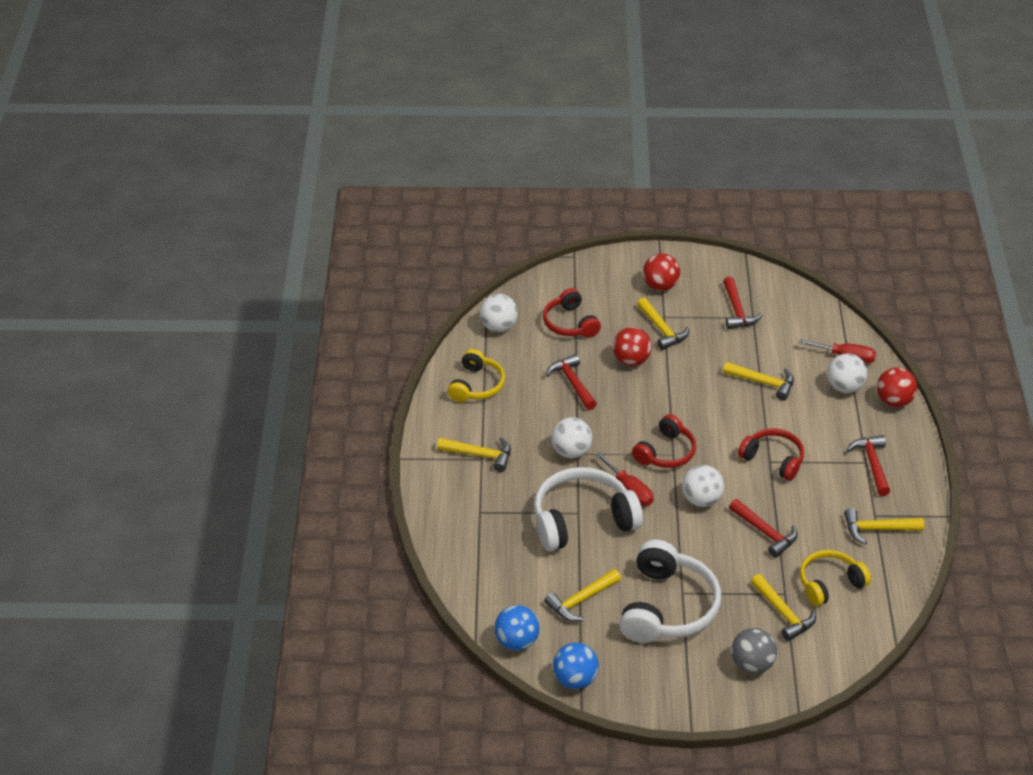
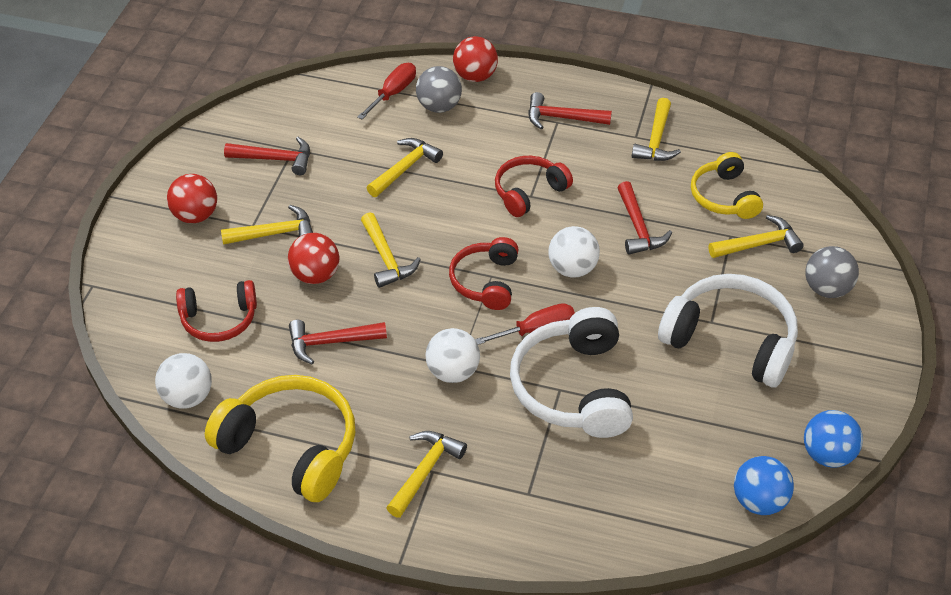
camera: 75 degrees left, 5 degrees up
(476, 385) = (291, 447): yellow headphones -> yellow headphones, size x1.63
(581, 600) = (704, 420): yellow hammer -> yellow hammer (386, 258)
(666, 452) = (486, 281): red headphones -> red headphones turned 135 degrees counterclockwise
(765, 533) = (638, 228): red hammer -> red hammer turned 105 degrees clockwise
(844, 387) = (439, 106): white ball -> grey ball

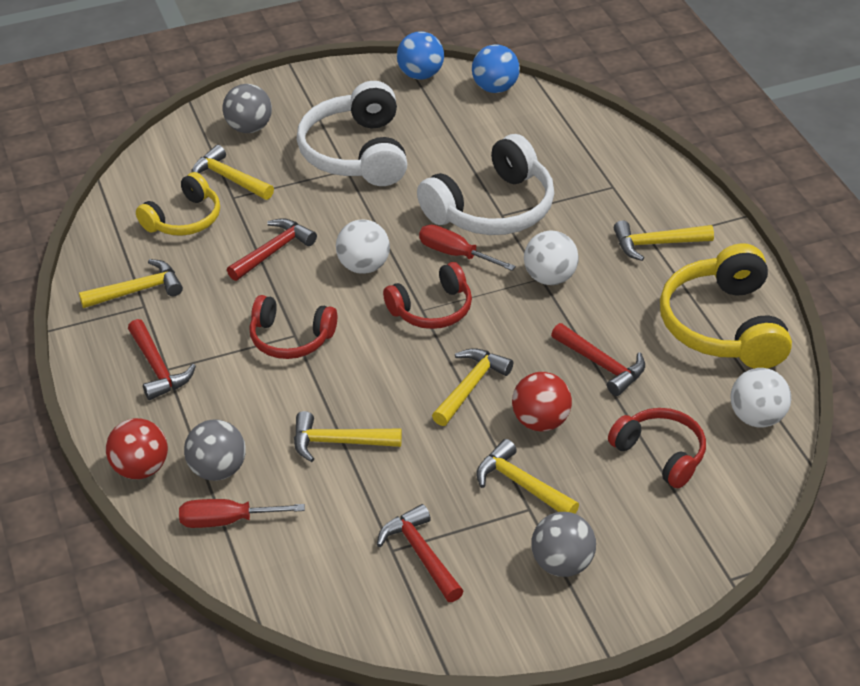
camera: 125 degrees left, 5 degrees down
(195, 215) = (562, 564): red ball -> grey ball

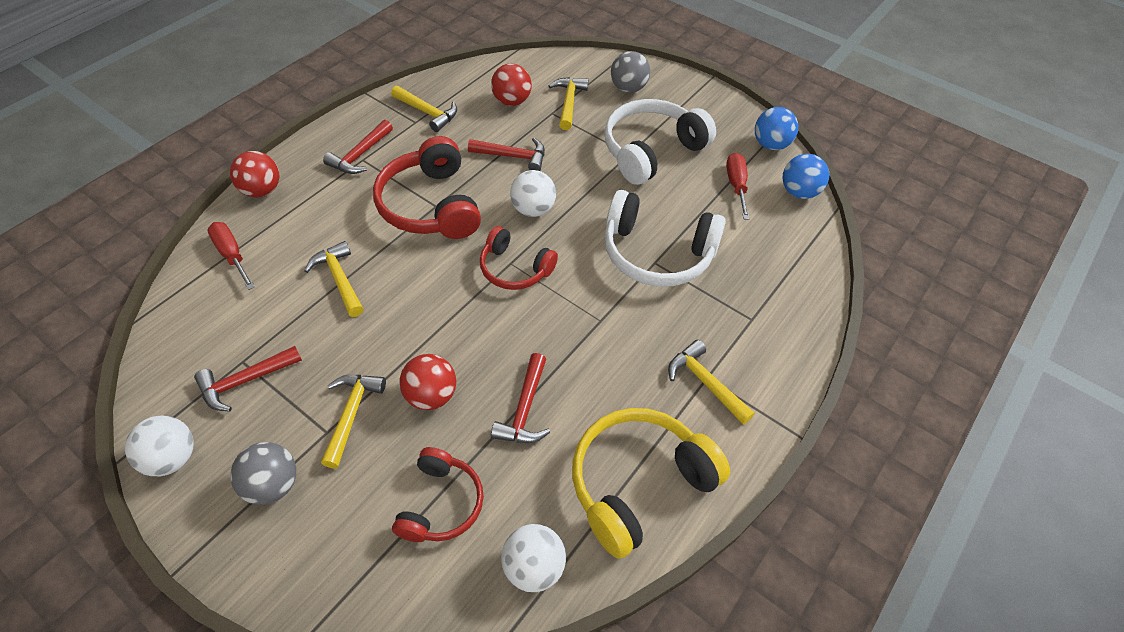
camera: 55 degrees right, 10 degrees up
(184, 219) = (511, 101): yellow headphones -> red ball
(218, 470) = (279, 228): grey ball -> none
(290, 338) = (430, 205): red headphones -> red headphones, size x1.63
(421, 554) = (245, 381): red hammer -> red hammer turned 150 degrees counterclockwise
(455, 254) = (586, 254): red screwdriver -> red screwdriver (736, 185)
(471, 386) = (444, 331): yellow hammer -> none
(550, 278) = (605, 326): white ball -> white ball (172, 458)

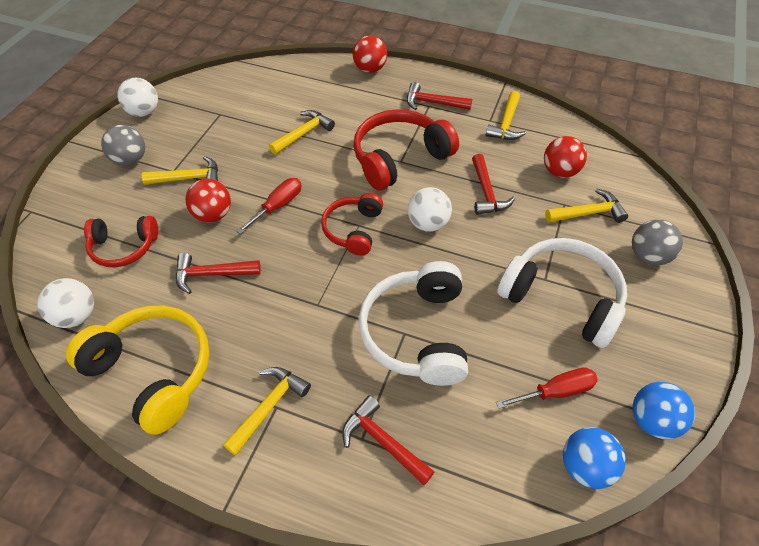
camera: 75 degrees right, 0 degrees up
(232, 255) = (305, 78): red screwdriver -> red screwdriver (278, 206)
(245, 381) = (204, 121): red hammer -> red hammer (382, 441)

